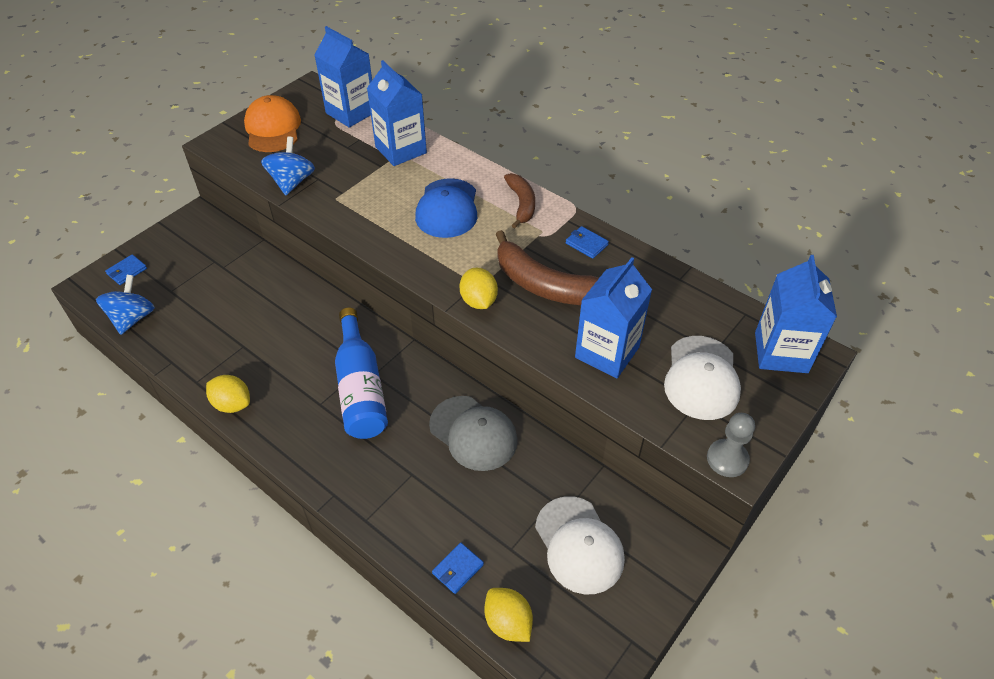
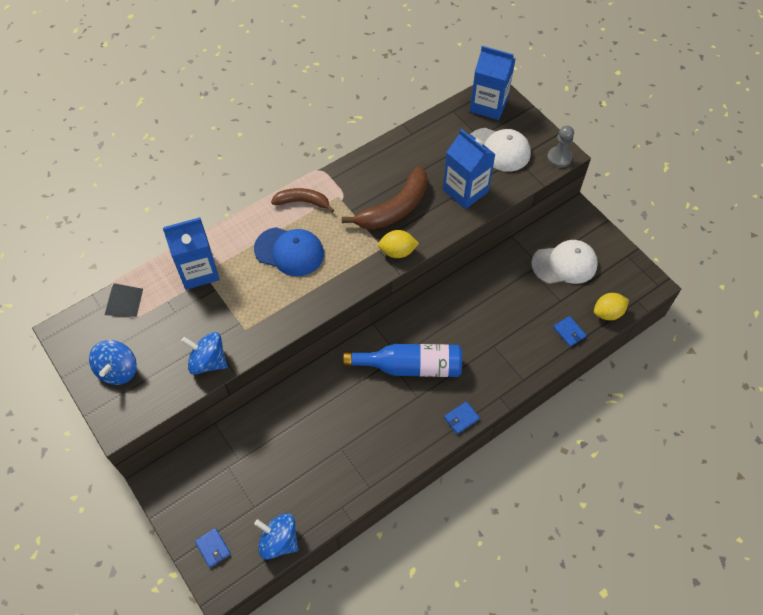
camera: 75 degrees left, 10 degrees up
(232, 404) = (401, 460): yellow lemon -> none
(273, 128) = (118, 370): orange cap -> blue spinning top
(351, 112) = (123, 301): blue carton -> grey pyramid
(473, 433) = (469, 302): grey cap -> none
(586, 244) = (361, 174): blue wallet -> blue wallet (461, 418)

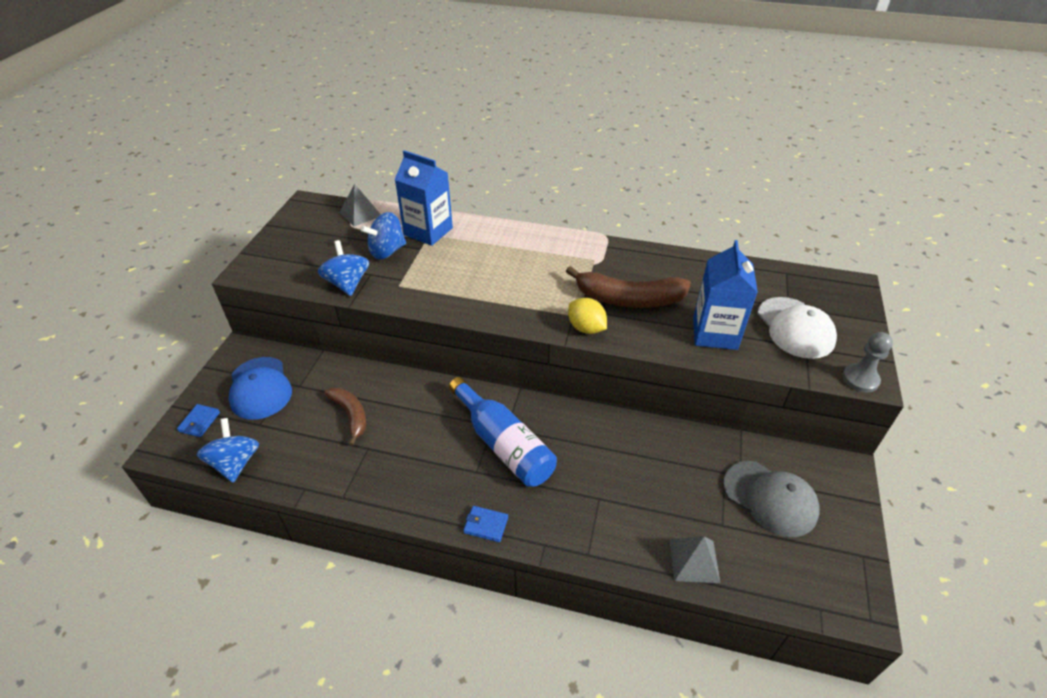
camera: 50 degrees right, 15 degrees down
(118, 370) = (295, 245): blue spinning top -> blue spinning top (387, 251)
(289, 251) = (504, 265): blue cap -> blue cap (260, 388)
(303, 202) = (561, 244): brown banana -> brown banana (350, 415)
(488, 105) = (831, 291): blue carton -> none
(564, 264) = (770, 498): white cap -> grey cap
(569, 332) = (694, 560): blue wallet -> grey pyramid
(607, 313) = (765, 586): yellow lemon -> none

